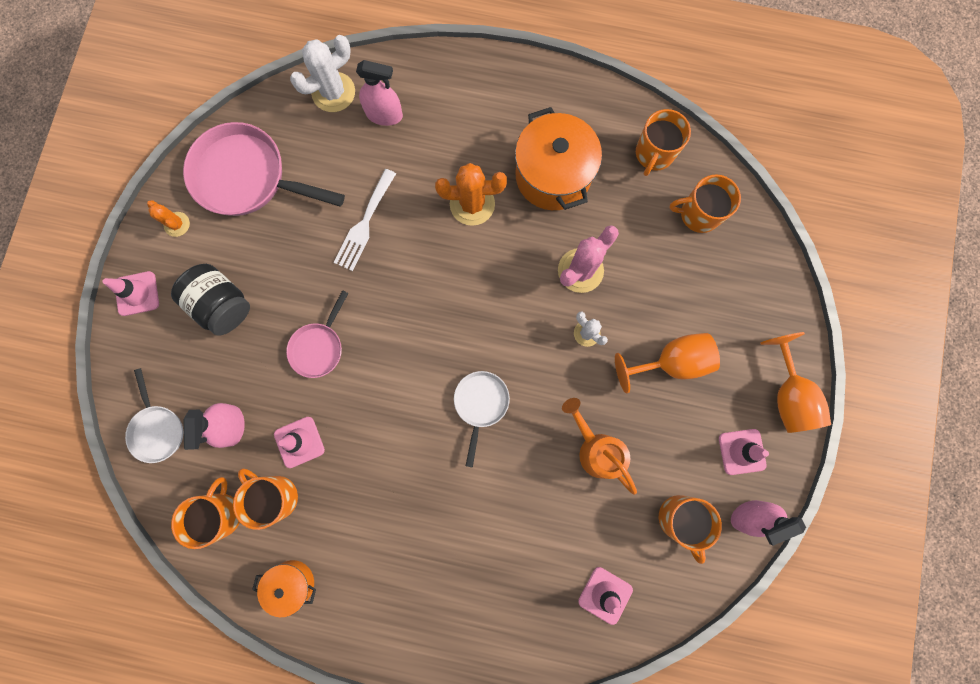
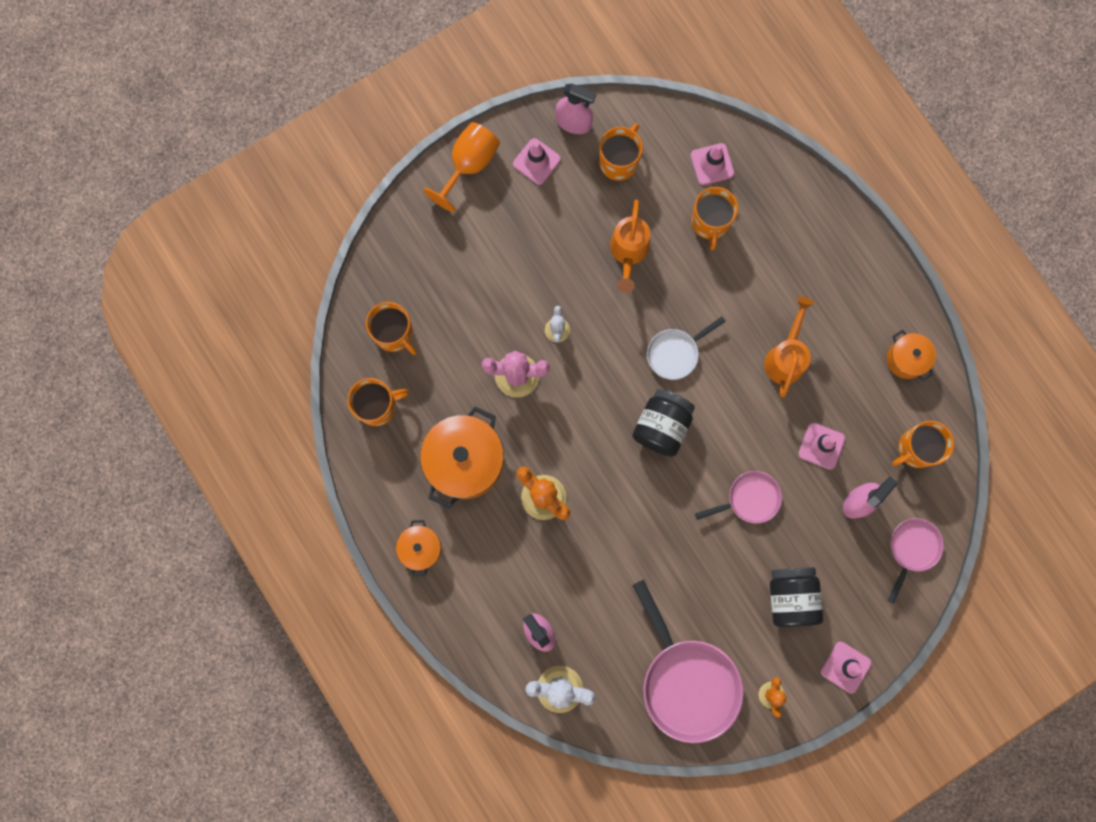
camera: 135 degrees left, 0 degrees up
(157, 429) = (912, 549): white pan -> pink pan
(275, 496) = (869, 425): orange mug -> orange mug (710, 222)
(364, 224) = (634, 558): white fork -> none
(392, 487) = (786, 356): none -> orange watering can
(436, 337) = (661, 426): none -> black jar
(521, 91) = (421, 548): none -> orange pot
(671, 362) = (521, 257): orange goblet -> none

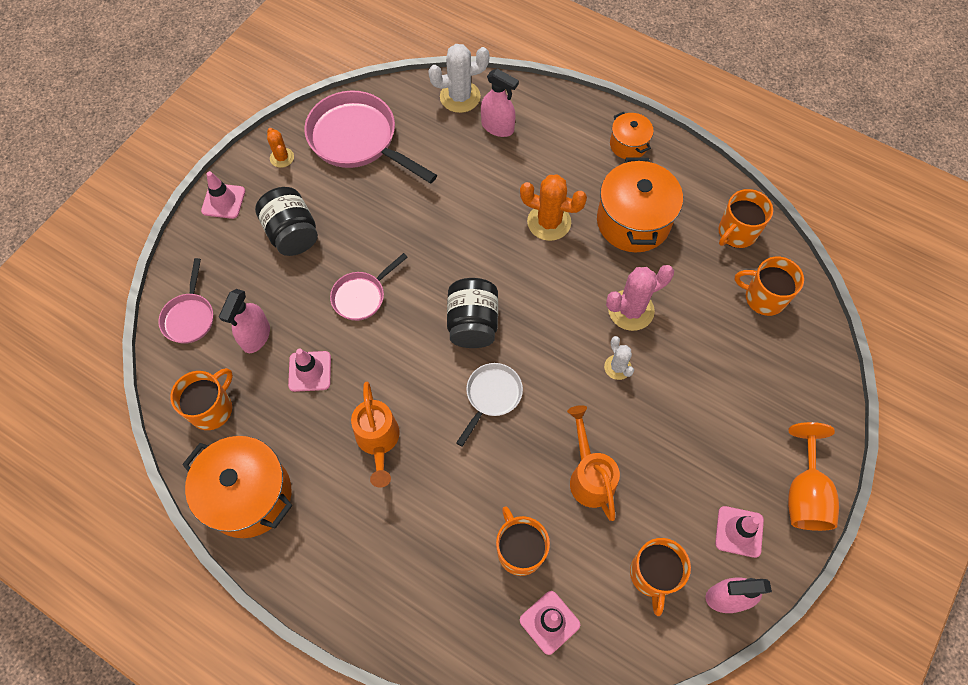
camera: 155 degrees right, 15 degrees down
(906, 359) = (249, 495): orange pot -> orange pot, size x1.85

